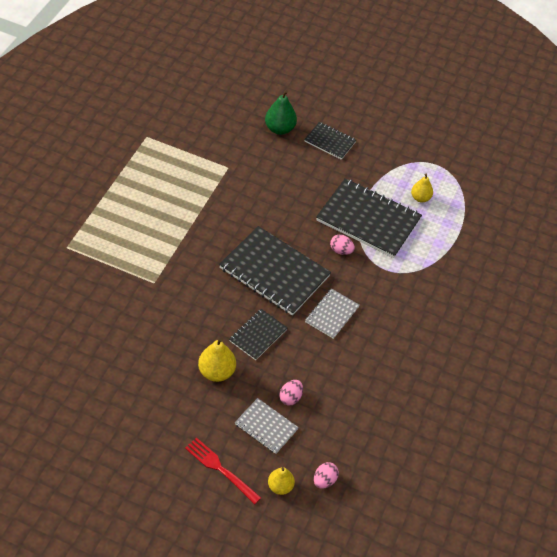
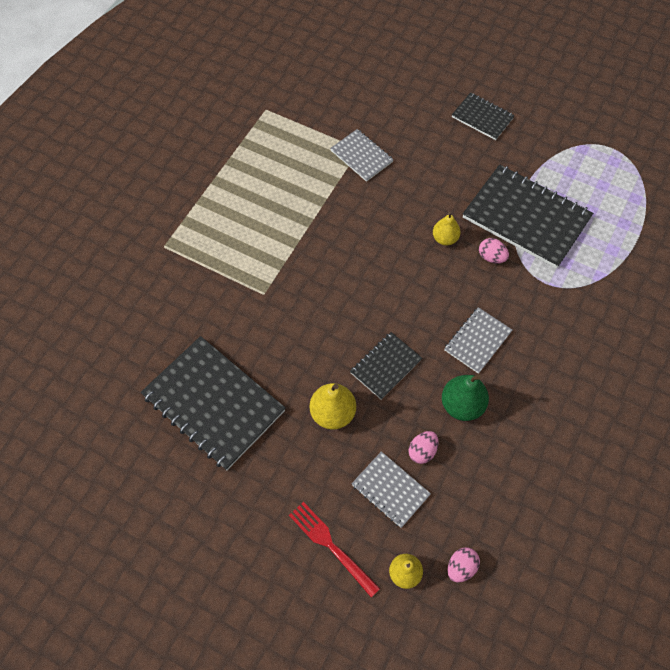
camera: 10 degrees right, 10 degrees up
(230, 173) = (361, 156): none -> grey notebook
(274, 272) = (409, 284): black notebook -> black notebook (214, 403)
(279, 129) = (422, 101): green pear -> green pear (462, 405)
(420, 198) = (591, 190): yellow pear -> yellow pear (445, 239)

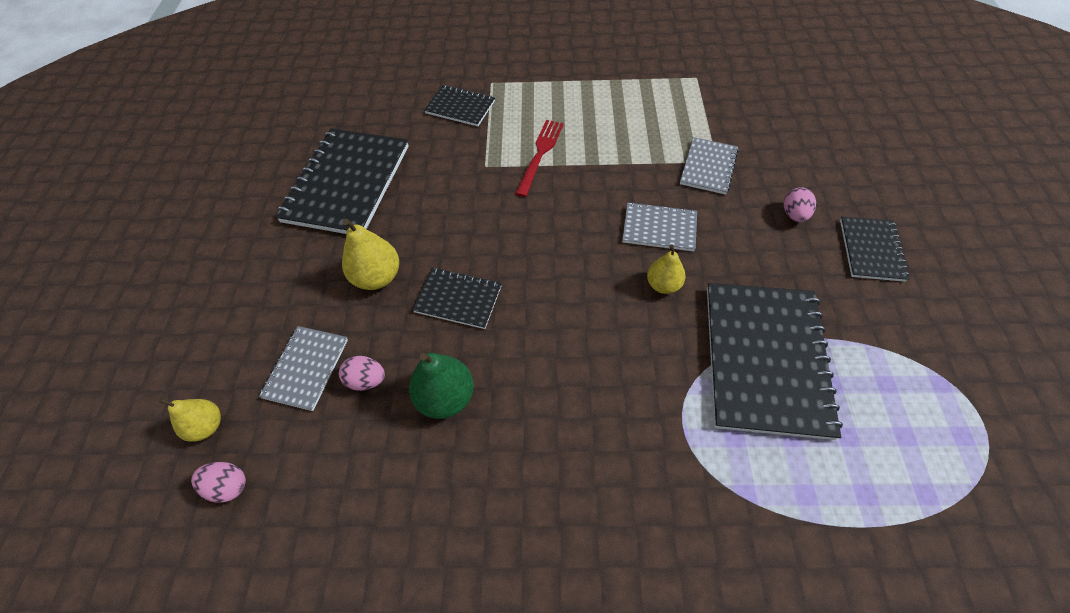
camera: 65 degrees right, 5 degrees down
(179, 283) = (460, 107): none -> black notebook
(331, 546) = (223, 341): red fork -> red fork (540, 154)
(477, 341) = (544, 378): grey notebook -> grey notebook (659, 228)
(491, 257) = (674, 344): pink egg -> pink egg (794, 214)

